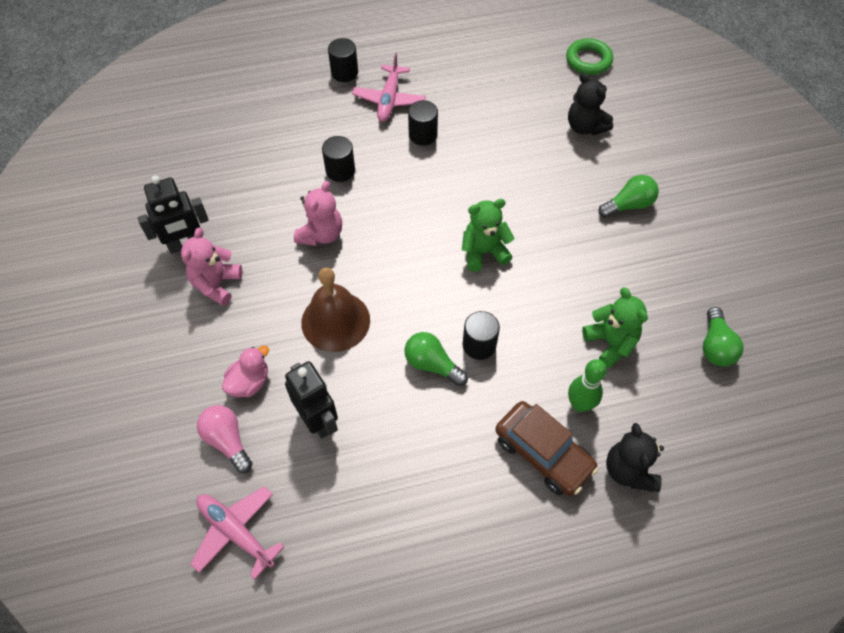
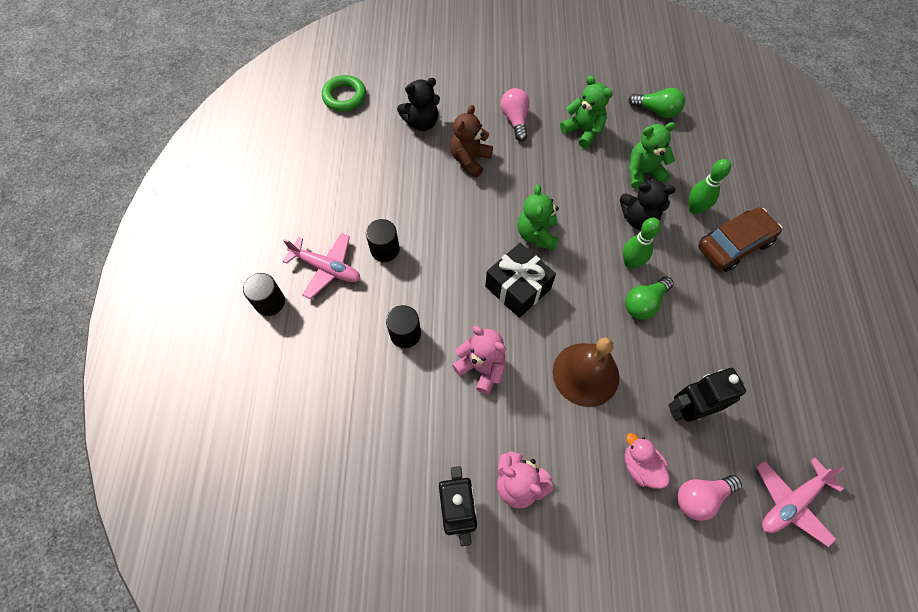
camera: 75 degrees left, 5 degrees up
(415, 247) = (518, 287): none -> black gift
(479, 345) = (630, 263): black cylinder -> green bowling pin
(555, 177) = (470, 160): none -> brown teddy bear
(628, 205) = (515, 120): green light bulb -> pink light bulb
(629, 470) = (751, 195): black teddy bear -> black teddy bear (638, 218)
(644, 272) = (583, 131): none -> green teddy bear

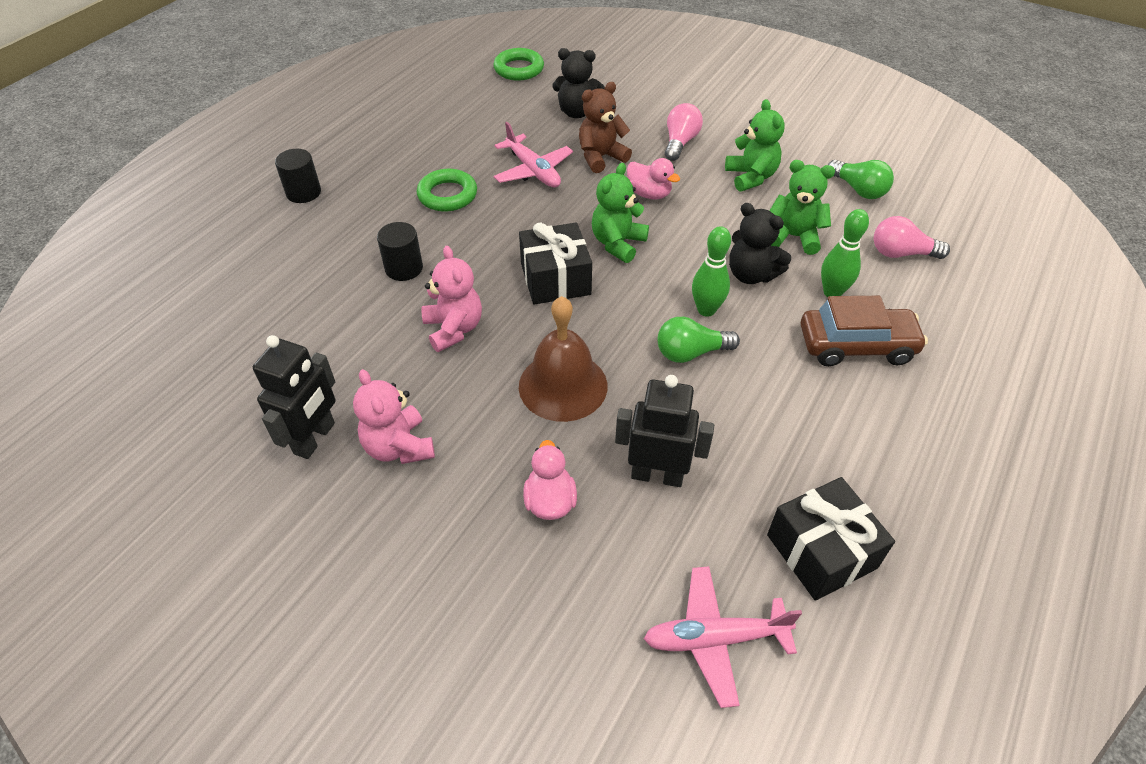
camera: 30 degrees right, 15 degrees down
(327, 268) = (379, 188): pink plane -> pink plane (533, 171)
(385, 249) = (447, 195): black cylinder -> green ring
(527, 179) = (649, 194): none -> pink duck
(700, 497) = (597, 569): pink light bulb -> pink light bulb (901, 253)
(806, 408) = (821, 551): none -> black gift

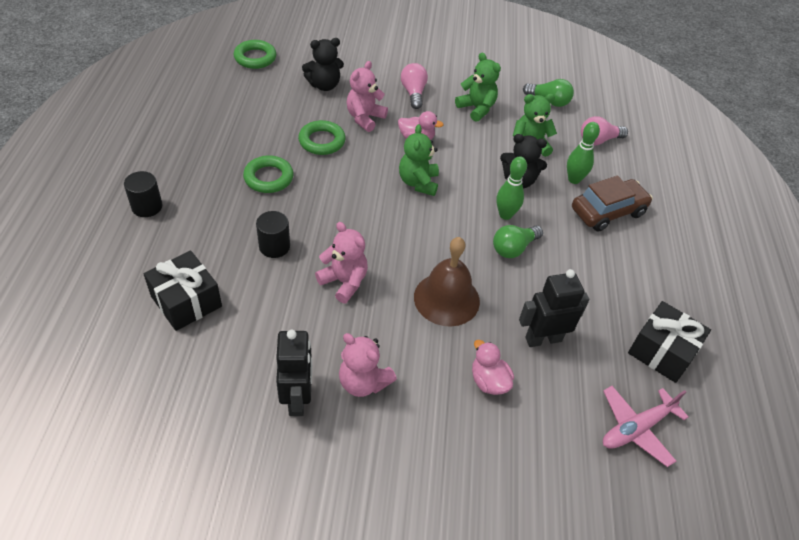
camera: 30 degrees left, 0 degrees up
(533, 171) = (322, 141): pink plane -> green ring
(555, 279) = (392, 222): black gift -> black gift (186, 301)
(601, 157) = (365, 118): brown teddy bear -> pink teddy bear

